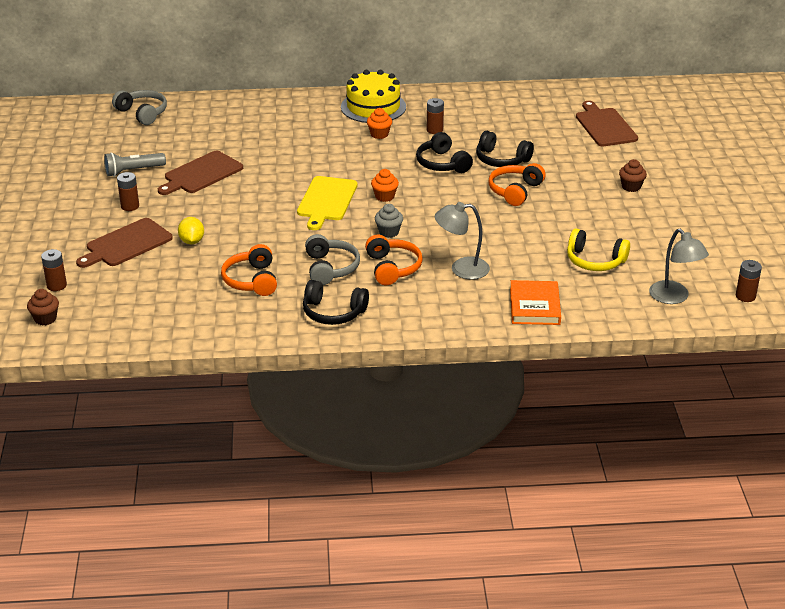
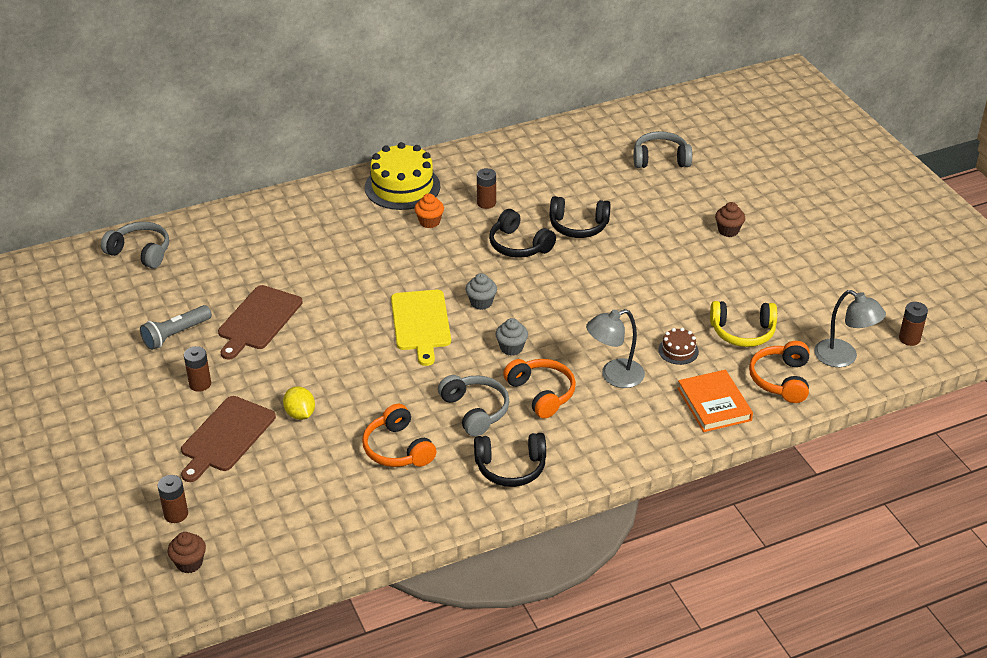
camera: 20 degrees left, 5 degrees up
(384, 196) = (481, 302): orange cupcake -> grey cupcake
(515, 191) = (614, 263): orange headphones -> orange headphones (781, 380)
(529, 262) = (678, 351): none -> brown cake
(605, 126) = (660, 159): brown cutting board -> grey headphones

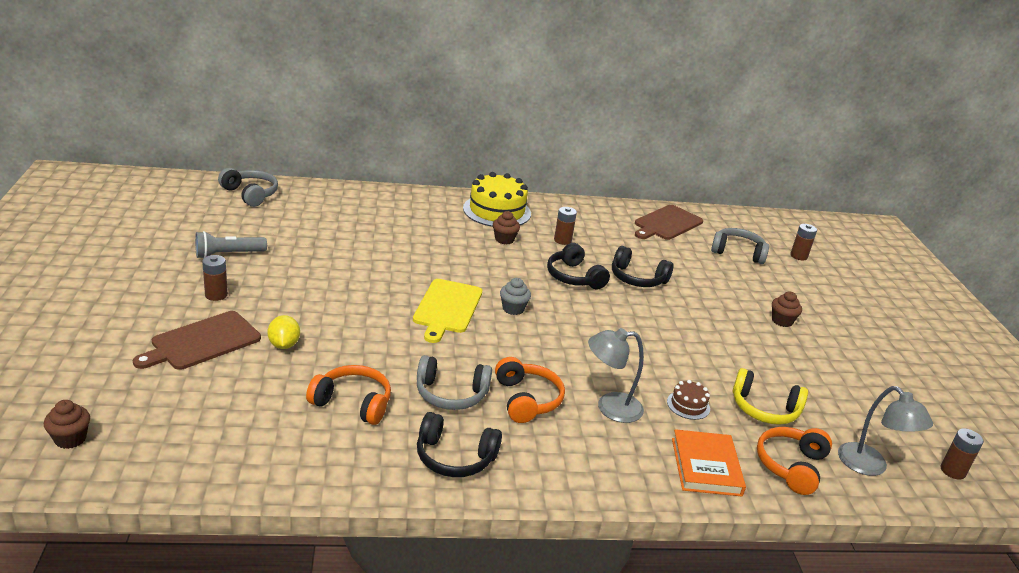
camera: 15 degrees right, 10 degrees down
(176, 514) = (99, 391): brown battery -> brown battery (798, 256)
(258, 320) = (305, 264): brown cutting board -> brown cutting board (666, 223)
(398, 449) = (353, 403): orange headphones -> orange headphones turned 120 degrees clockwise
(429, 222) = (504, 239): orange cupcake -> brown cupcake
(475, 411) = (451, 394): grey headphones -> grey headphones turned 105 degrees clockwise
(511, 348) = (520, 352): grey cupcake -> none

